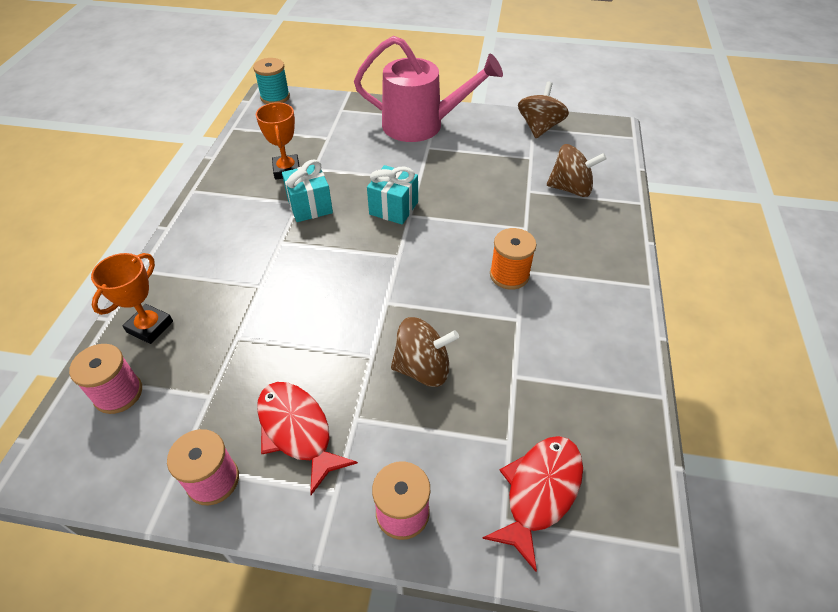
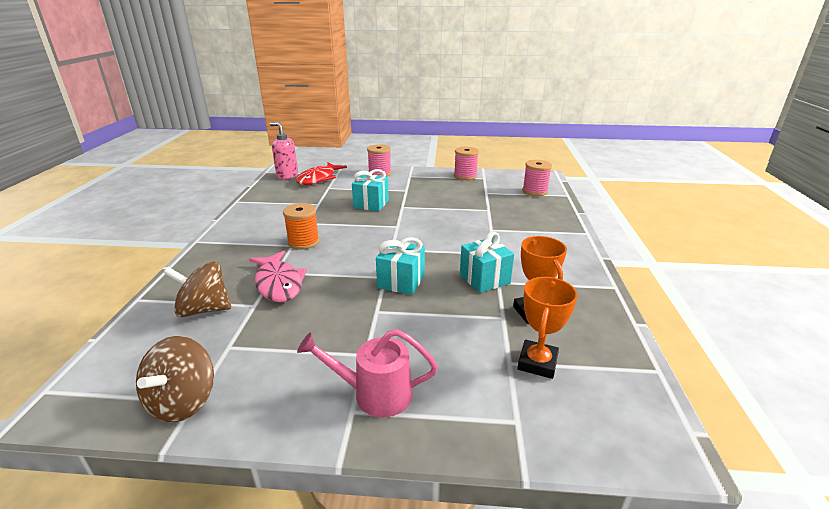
camera: 175 degrees right, 20 degrees down
(150, 327) = (546, 211): orange trophy -> orange trophy (537, 363)
(275, 97) = (655, 446): turquoise spool -> none
(297, 431) = (434, 186): red fish -> none
(422, 125) = (374, 394): pink watering can -> pink watering can, size x0.60
(423, 368) = (371, 204): brown spinning top -> turquoise gift
(515, 212) = (279, 283): none -> pink fish
(617, 516) = (287, 176): none -> pink soap dispenser

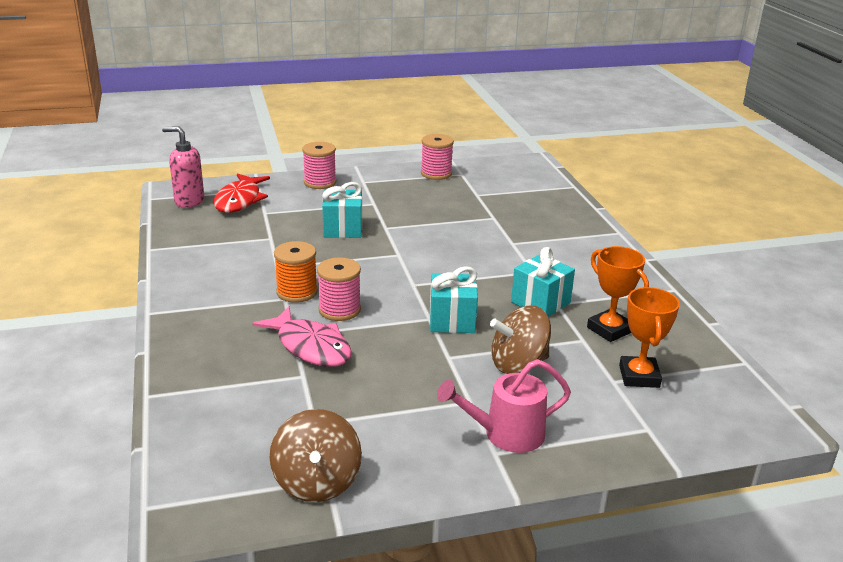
camera: 20 degrees left, 0 degrees up
(204, 309) = (246, 391): brown spinning top -> brown spinning top (518, 364)
(534, 191) = (534, 186): pink spool -> pink spool (339, 310)

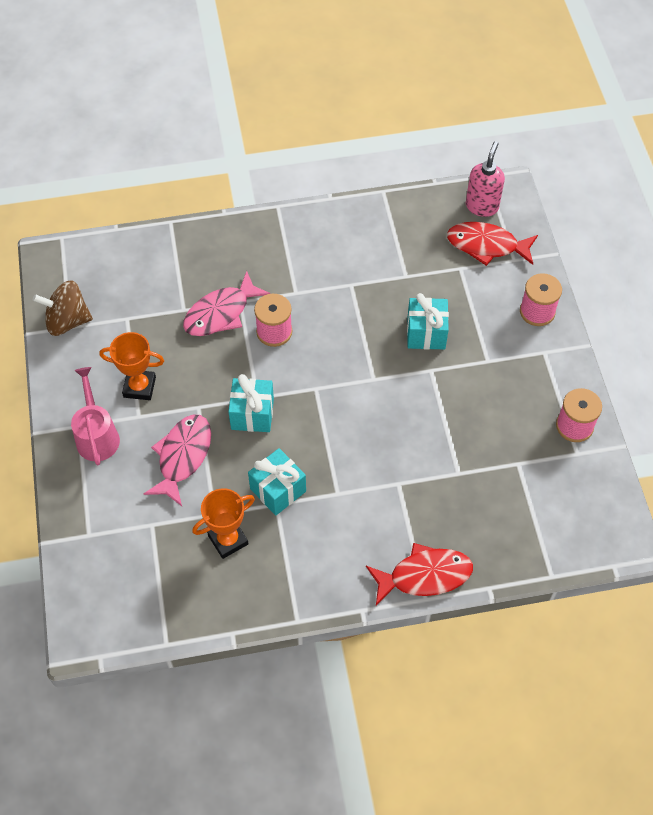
camera: 95 degrees right, 30 degrees up
(297, 292) = (305, 301): orange spool -> none
(518, 364) = (183, 456): brown spinning top -> pink fish
(598, 232) = (425, 575): none -> red fish
(639, 376) = (155, 546): orange trophy -> orange trophy (139, 387)

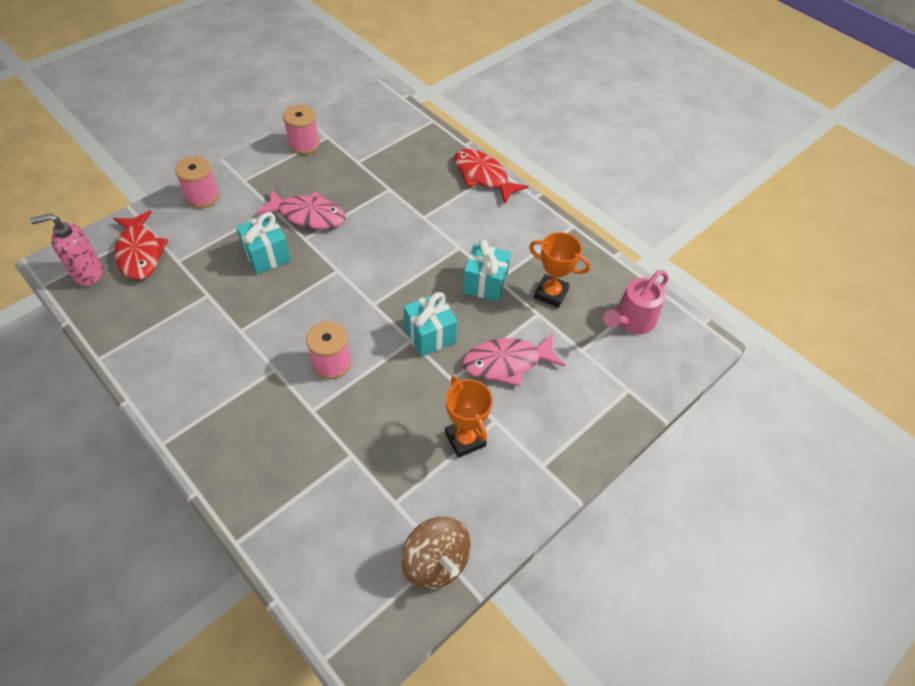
camera: 125 degrees left, 5 degrees down
(97, 435) = (539, 443): pink watering can -> pink watering can (631, 321)
(221, 313) = (336, 418): pink fish -> pink fish (308, 215)

